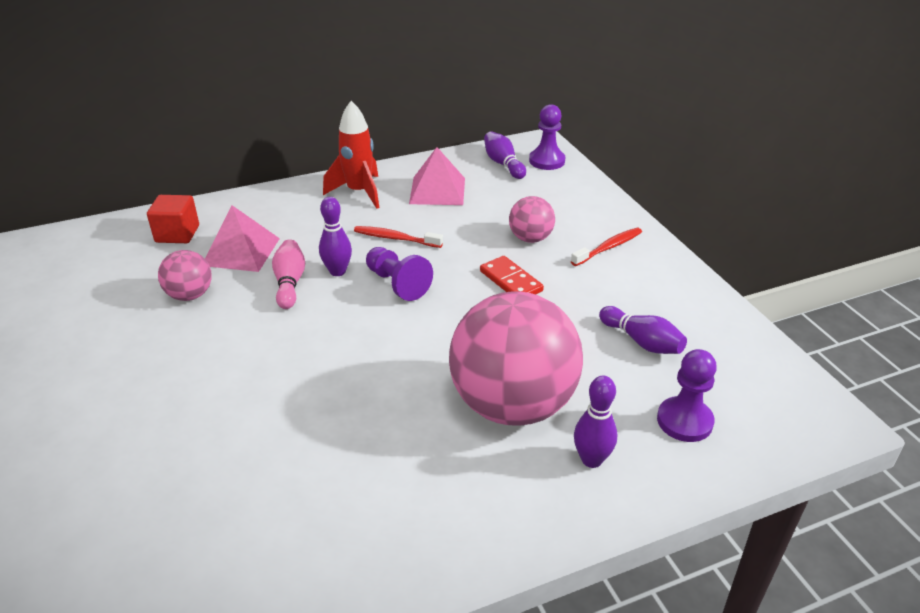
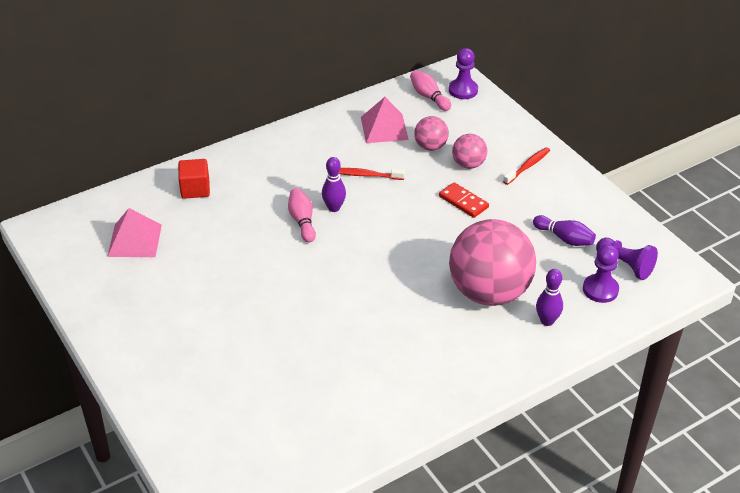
camera: 10 degrees left, 5 degrees up
(190, 295) = (233, 239): pink ball -> pink ball (430, 147)
(241, 251) = (253, 199): pink pyramid -> pink pyramid (135, 240)
(359, 192) = (322, 136): red rocket -> none
(397, 284) = (382, 213): purple pawn -> purple pawn (625, 265)
(503, 164) = (429, 97): purple bowling pin -> pink bowling pin

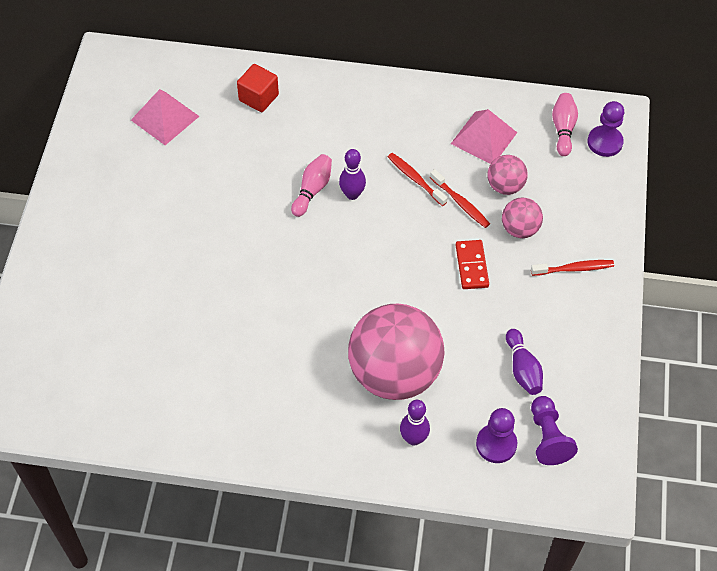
camera: 40 degrees right, 15 degrees up
(413, 172) = (460, 203): none -> red toothbrush

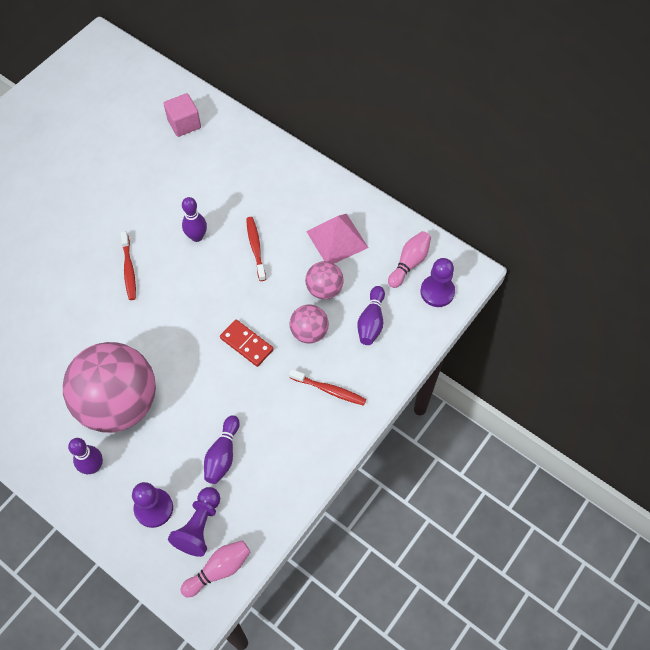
camera: 30 degrees right, 5 degrees up
(165, 118) = (103, 108): pink pyramid -> none
(258, 97) = (184, 124): red cube -> pink cube
(312, 190) = (169, 218): pink bowling pin -> pink bowling pin (219, 569)
(460, 203) = (277, 286): red toothbrush -> red toothbrush (129, 269)
(471, 266) = (246, 344): red domino -> red domino turned 75 degrees counterclockwise
(567, 194) = (371, 321): none -> purple bowling pin

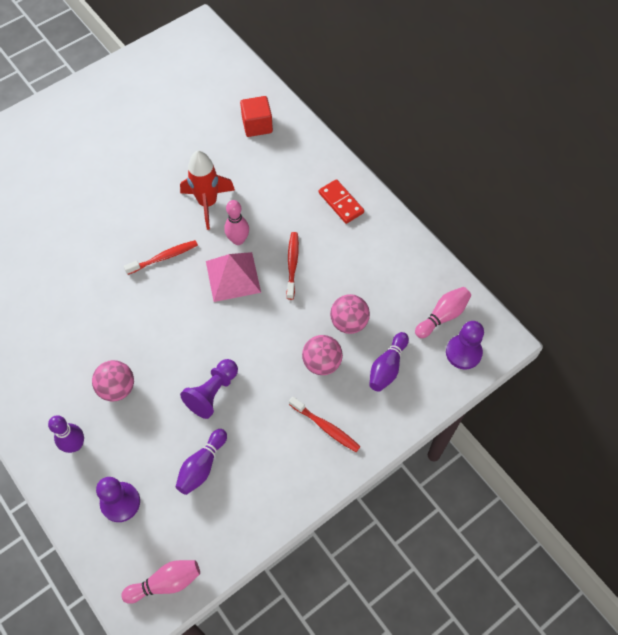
camera: 15 degrees right, 0 degrees up
(119, 403) = (117, 388): pink ball -> pink ball, size x0.46
(129, 269) = (164, 257): red toothbrush -> red toothbrush turned 120 degrees counterclockwise
(157, 208) = (207, 203): none -> red rocket
(184, 124) = (257, 125): pink cube -> red cube
(197, 236) = (238, 240): purple bowling pin -> pink bowling pin
(199, 526) = (159, 533): purple pawn -> purple pawn (212, 393)
(246, 344) = (256, 359): red domino -> red domino (341, 203)
(337, 239) = (375, 274): pink pyramid -> pink pyramid (233, 276)

